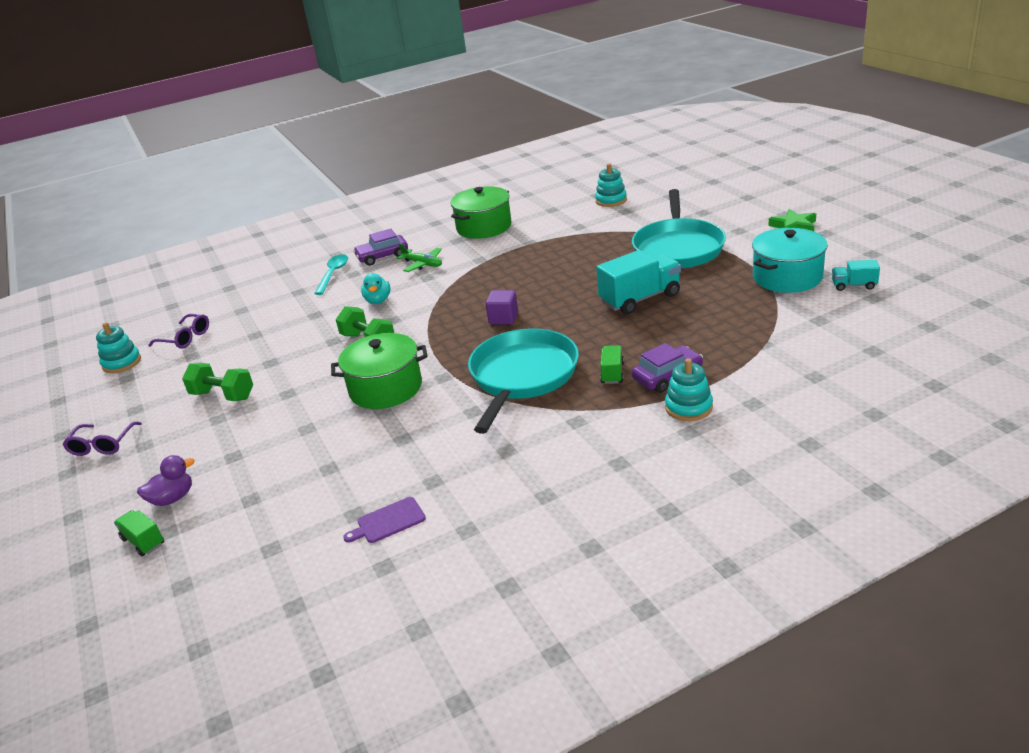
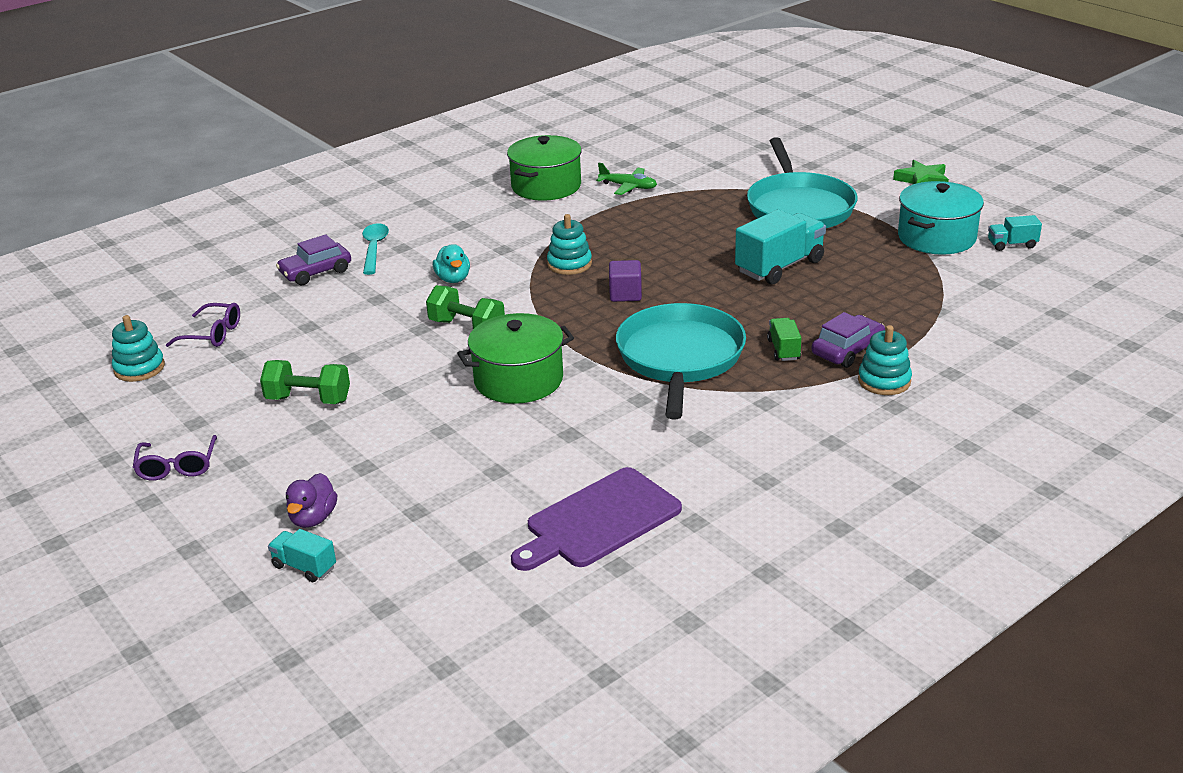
camera: 15 degrees left, 0 degrees up
(143, 541) = (304, 567): green truck -> turquoise truck
(172, 498) = (313, 518): purple duck -> purple duck turned 150 degrees clockwise
(382, 256) = (429, 225): purple car -> purple car (316, 272)
(388, 521) = (598, 521): purple cutting board -> purple cutting board, size x1.97
(422, 264) = (489, 233): green plane -> green plane (628, 187)
(611, 200) = (693, 151): turquoise stacking toy -> turquoise stacking toy (569, 264)

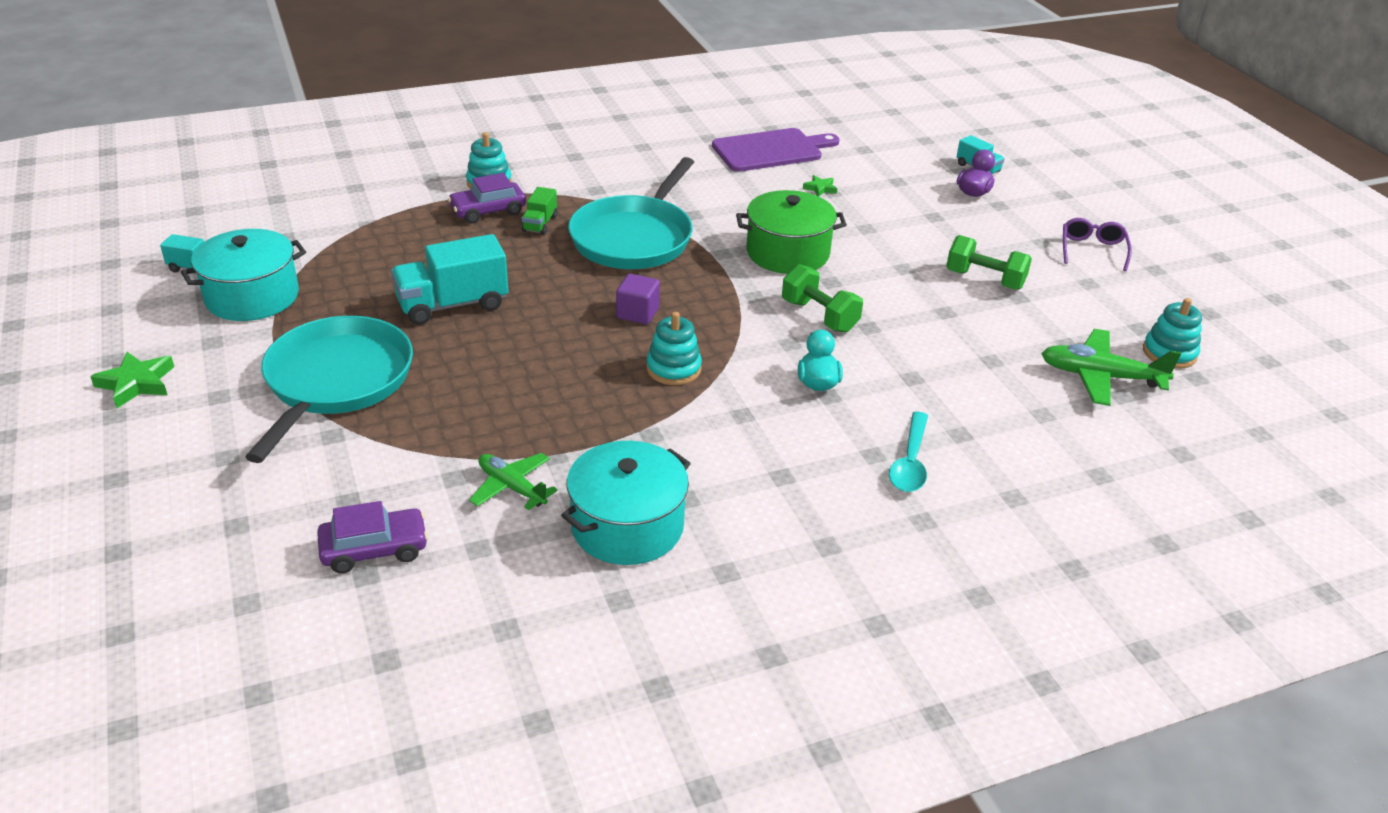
camera: 165 degrees left, 5 degrees up
(213, 334) = (1100, 377): purple glasses -> green plane
(316, 272) = (989, 440): purple car -> purple car (374, 549)
(511, 472) = (820, 188): none -> green star
(546, 186) = (627, 526): green pot -> turquoise pot

